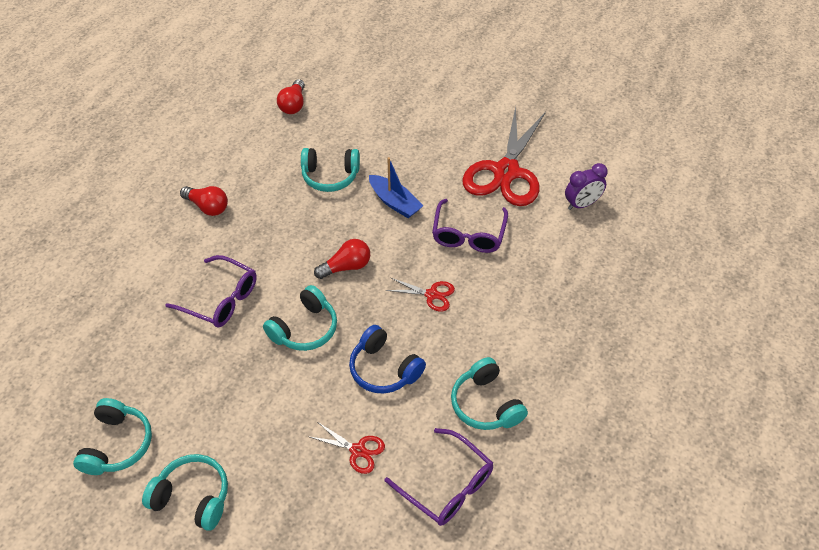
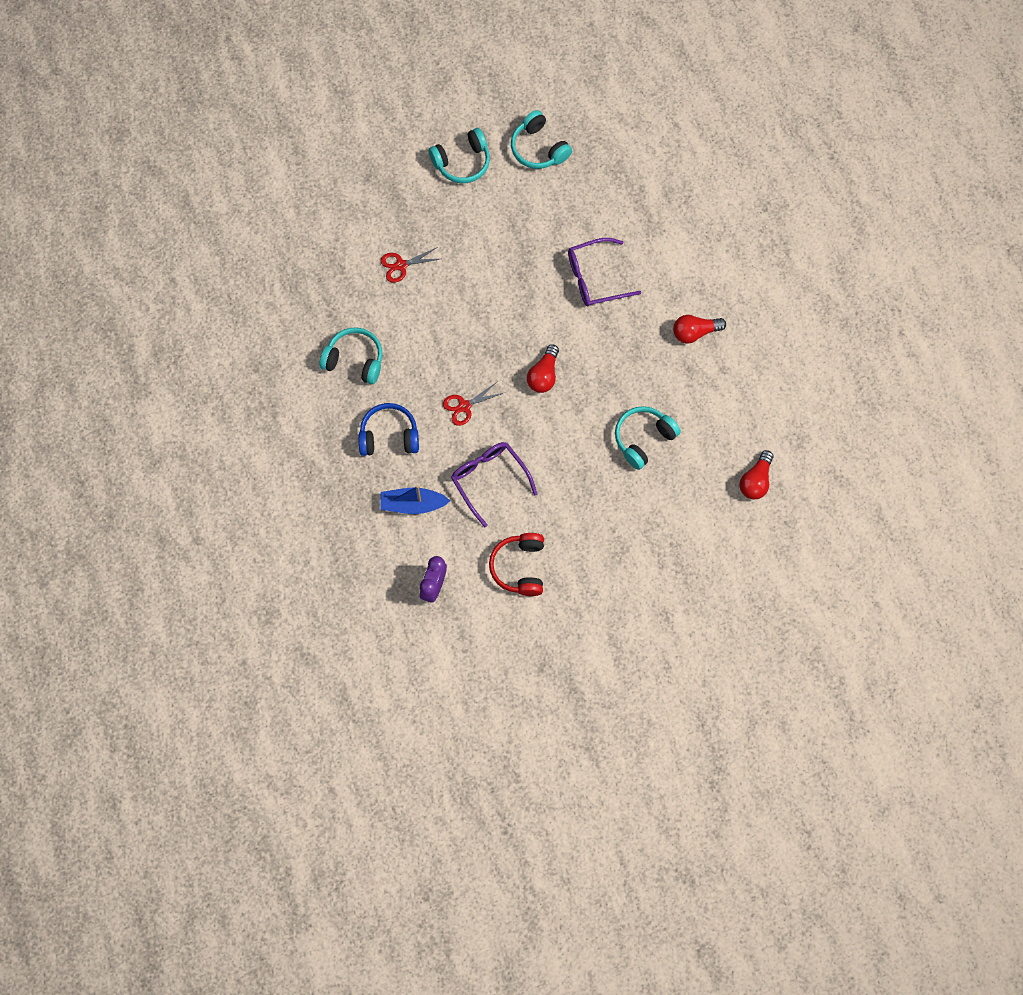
camera: 135 degrees right, 20 degrees up
(293, 105) = (756, 481): red light bulb -> red light bulb turned 120 degrees counterclockwise
(305, 329) = (518, 308): turquoise headphones -> none
(384, 369) = (439, 326): blue headphones -> blue headphones (389, 436)
(395, 202) = (570, 459): blue boat -> blue boat (412, 504)
(447, 485) = (330, 291): purple glasses -> none
(506, 172) = (519, 567): red scissors -> red headphones

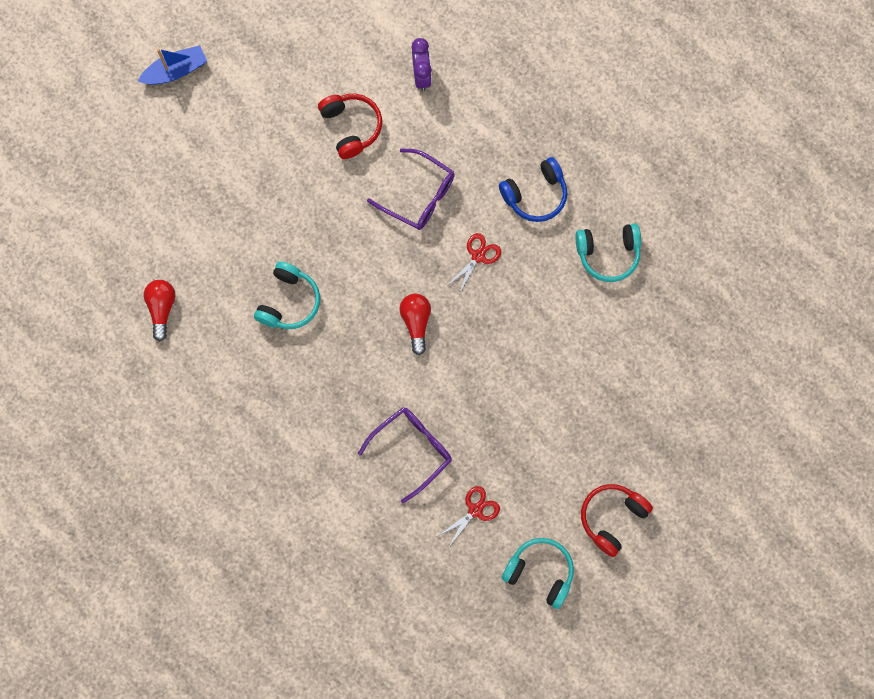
camera: 155 degrees right, 5 degrees up
(401, 265) = (615, 373): red scissors -> red scissors (475, 510)
(412, 504) = (479, 141): blue boat -> blue boat (176, 71)
(462, 162) = (612, 518): turquoise headphones -> red headphones
(695, 332) = (285, 436): red light bulb -> none

